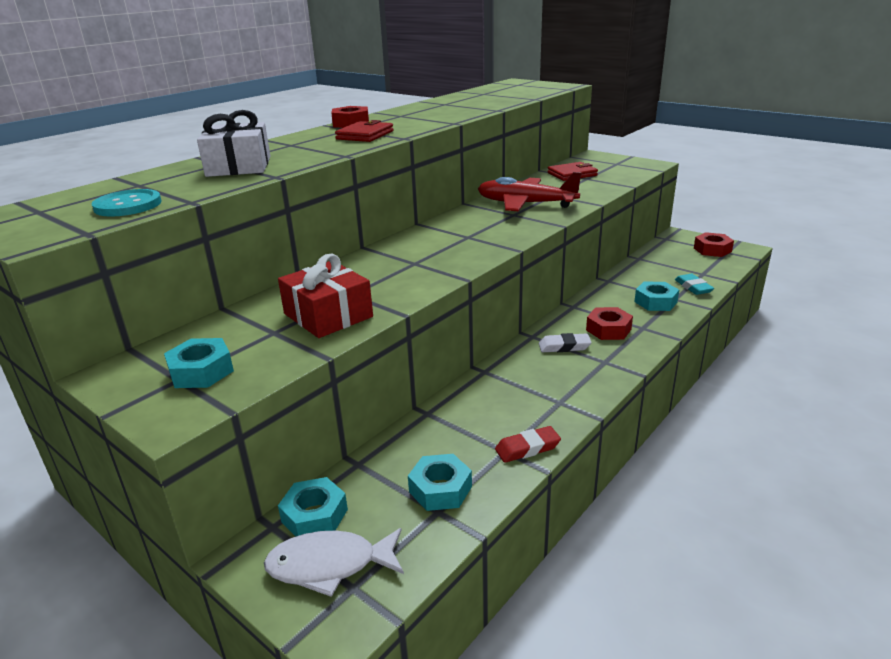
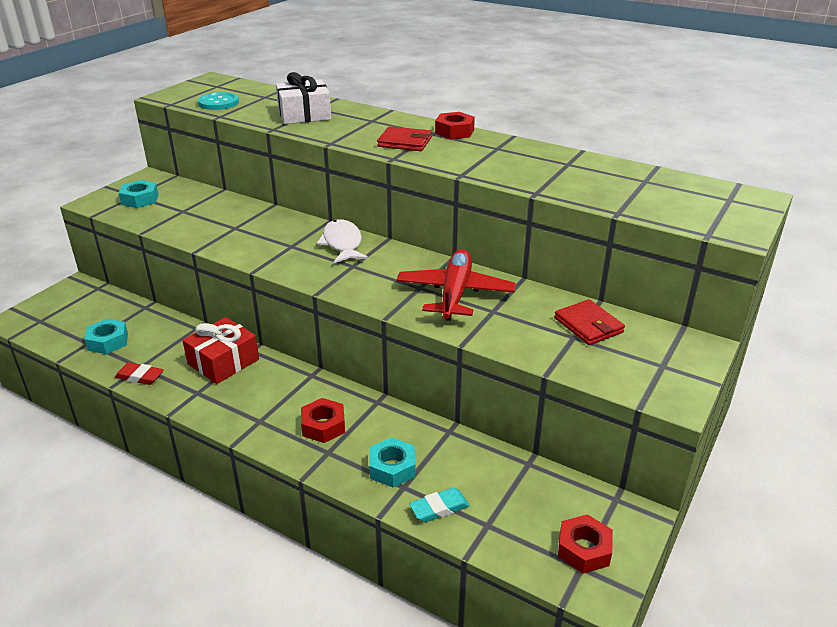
camera: 80 degrees right, 5 degrees up
(314, 515) = (101, 300): turquoise nut -> none
(328, 315) = (201, 224): red gift -> red gift (223, 362)
(329, 565) = (59, 311): white fish -> white fish (342, 243)
(527, 448) = (140, 377): red eraser -> red eraser turned 45 degrees counterclockwise
(564, 346) = (289, 395): white eraser -> none

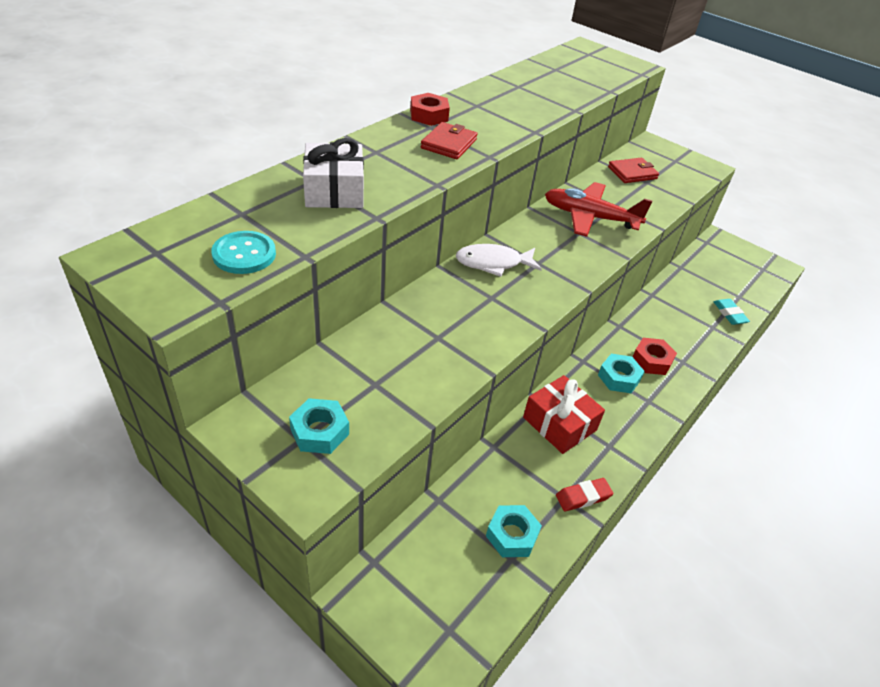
camera: 85 degrees left, 10 degrees up
(140, 377) = (583, 497): red eraser -> red eraser turned 45 degrees clockwise
(392, 468) = (695, 329): turquoise nut -> turquoise nut (619, 378)
(583, 549) = (749, 264): red nut -> none

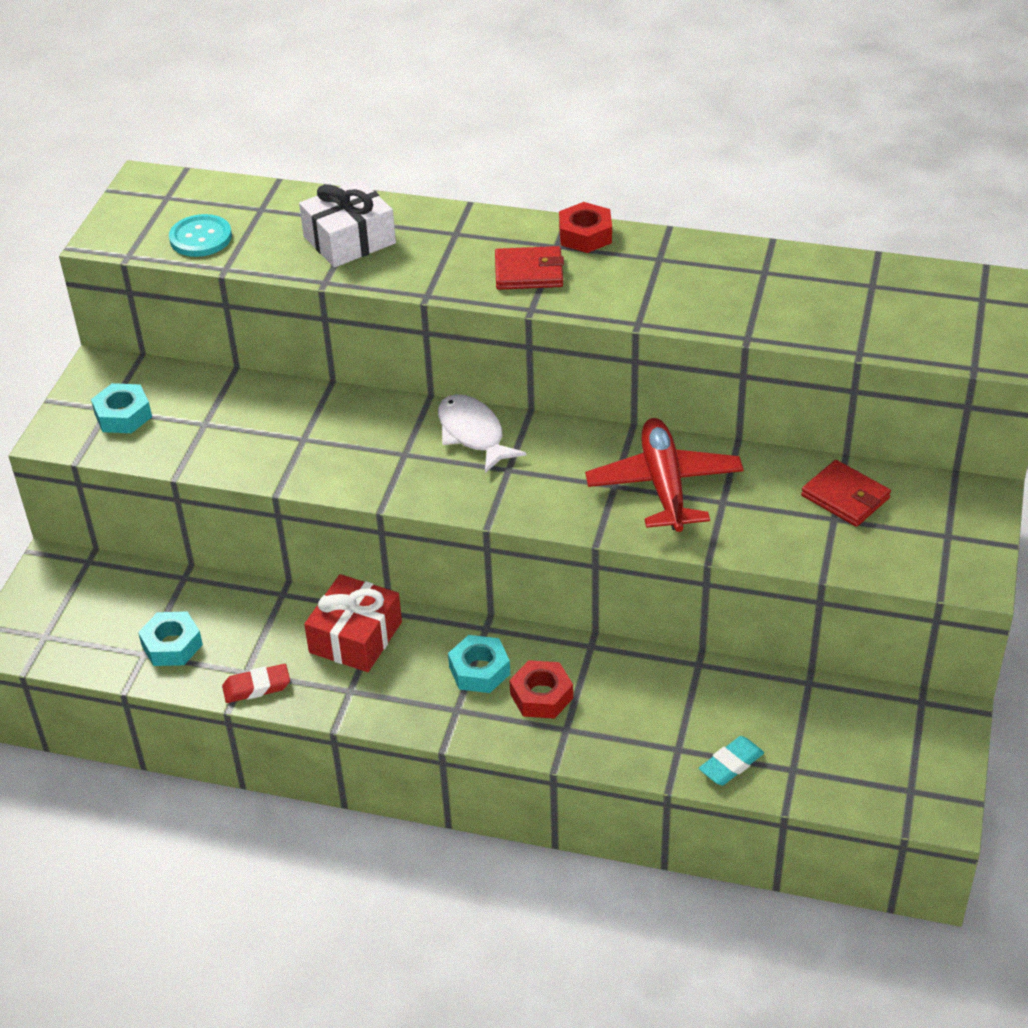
camera: 70 degrees right, 0 degrees up
(583, 497) = (256, 687): red eraser -> red eraser turned 60 degrees counterclockwise

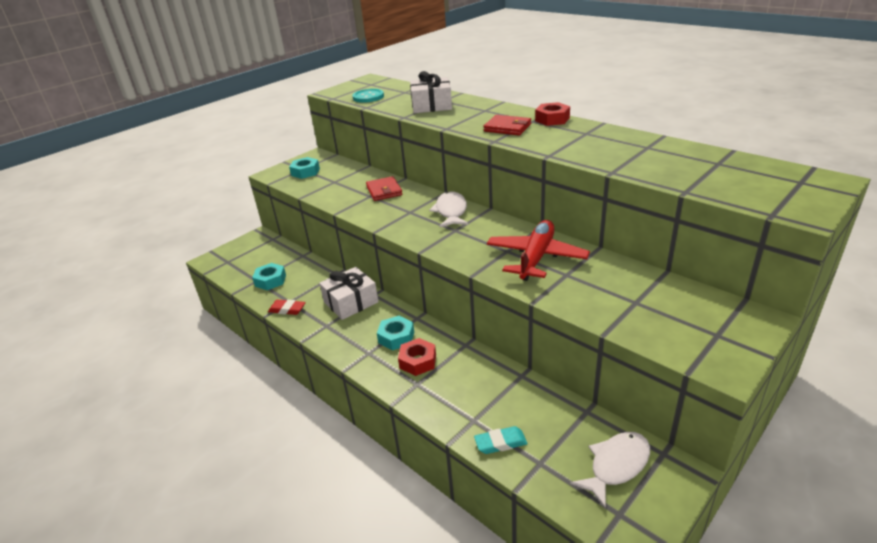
camera: 30 degrees right, 10 degrees down
(355, 637) = (351, 302): red gift -> white gift
(845, 497) = (652, 292): red wallet -> red wallet (384, 191)
(879, 737) = (616, 466): none -> white fish

